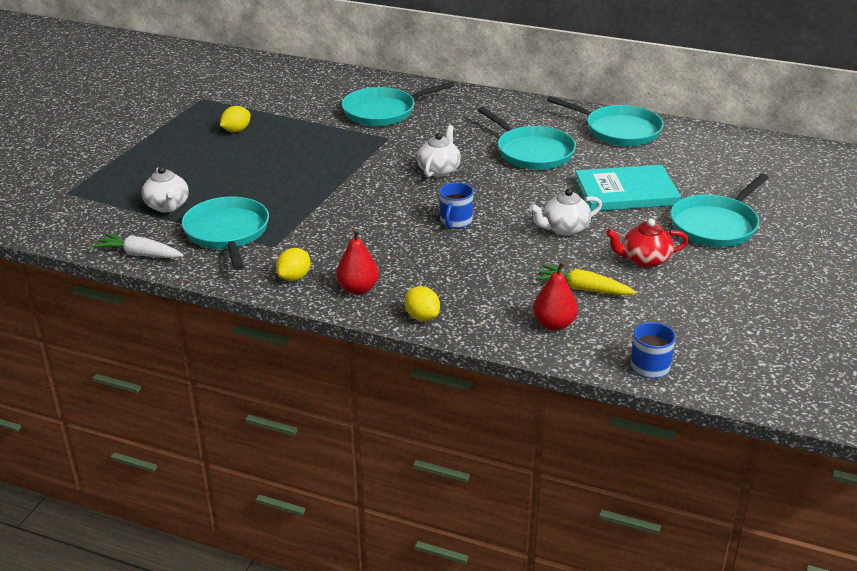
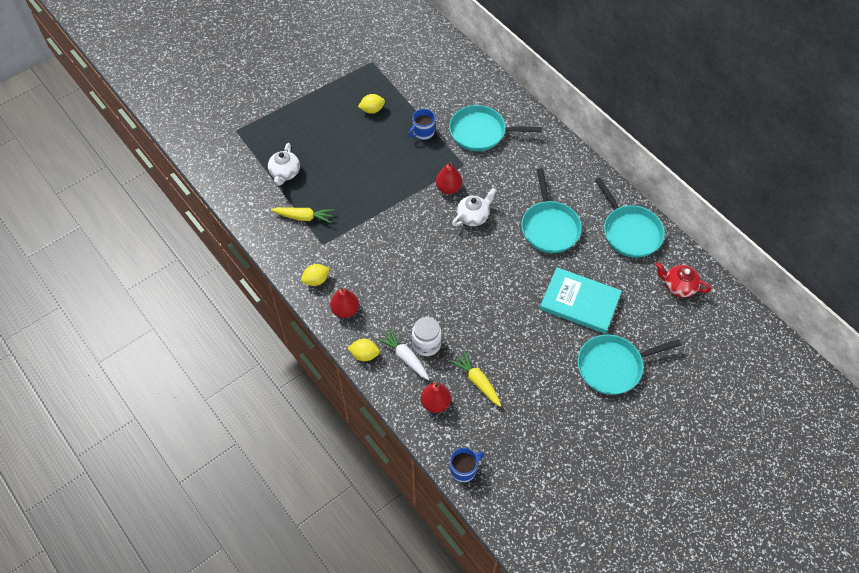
camera: 30 degrees right, 25 degrees up
(140, 254) = (244, 213): white carrot -> white carrot (405, 357)
(227, 232) = (304, 217): turquoise pan -> yellow carrot
(388, 159) = (448, 188): none -> red pear
(422, 317) = (364, 354): yellow lemon -> yellow lemon turned 75 degrees counterclockwise
(455, 221) = (446, 275): blue mug -> blue mug (423, 132)
(490, 281) = (426, 344): none -> white jar
(564, 229) = (509, 318): white teapot -> none
(644, 260) = (537, 375): red teapot -> red teapot (678, 286)

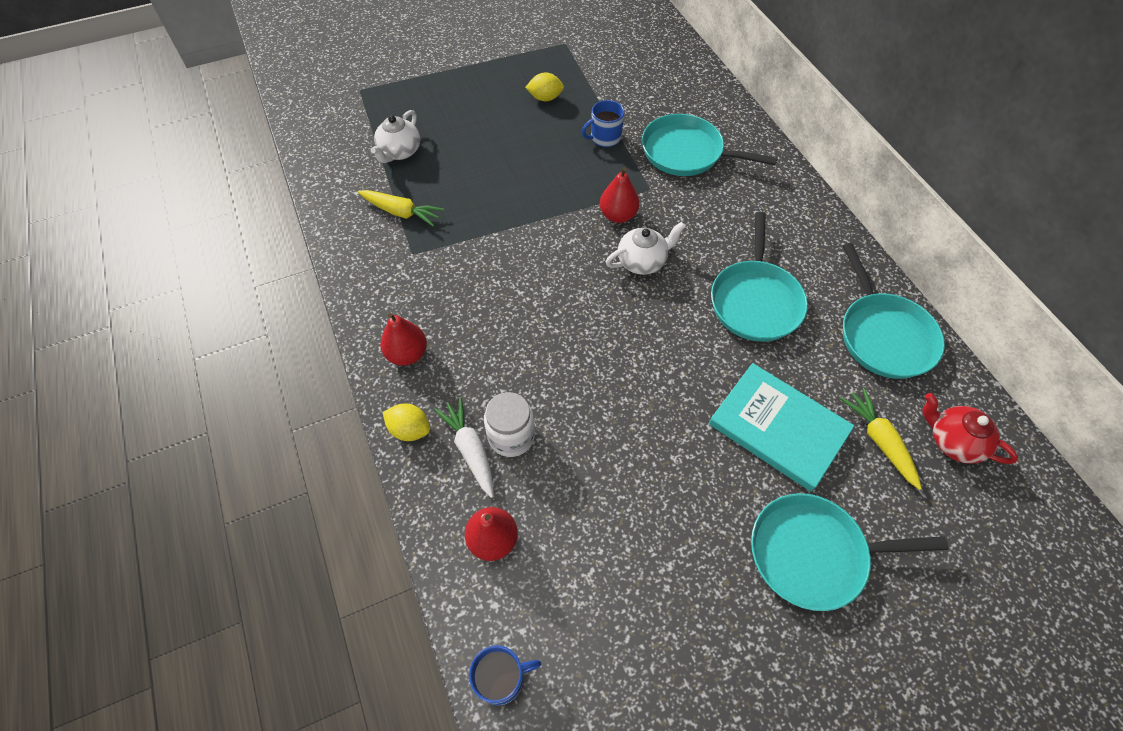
camera: 15 degrees right, 0 degrees up
(316, 280) = (383, 301): yellow lemon -> none
(477, 381) = (573, 520): yellow carrot -> yellow carrot (879, 440)

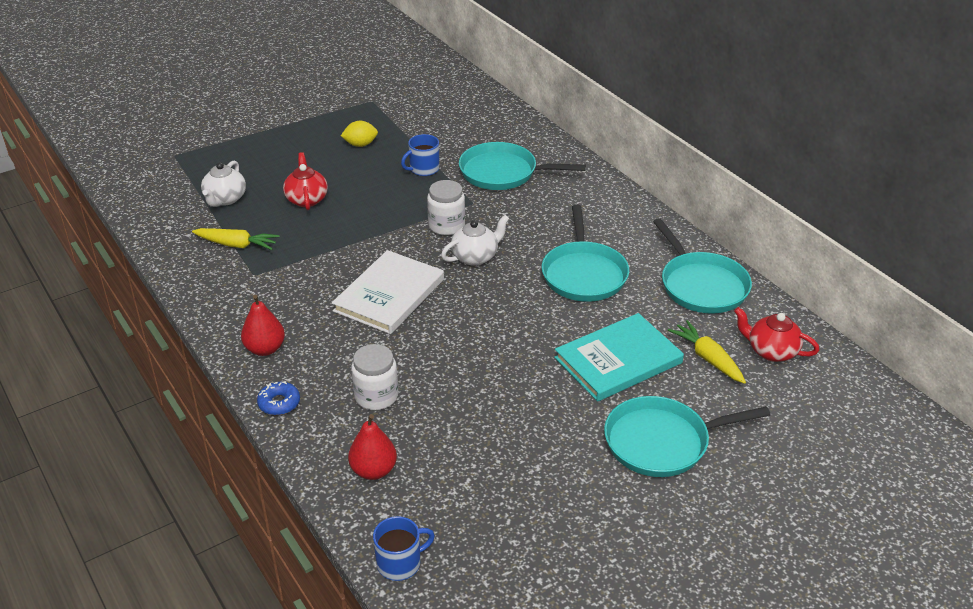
camera: 10 degrees left, 20 degrees down
(410, 429) = (279, 403): yellow lemon -> blue donut
(470, 450) = (340, 410): white carrot -> none
(480, 162) = (306, 199): none -> red teapot
(545, 300) = (389, 295): none -> white book
(618, 215) = (446, 225): red pear -> white jar
(778, 428) = (618, 360): turquoise book -> turquoise book turned 60 degrees counterclockwise

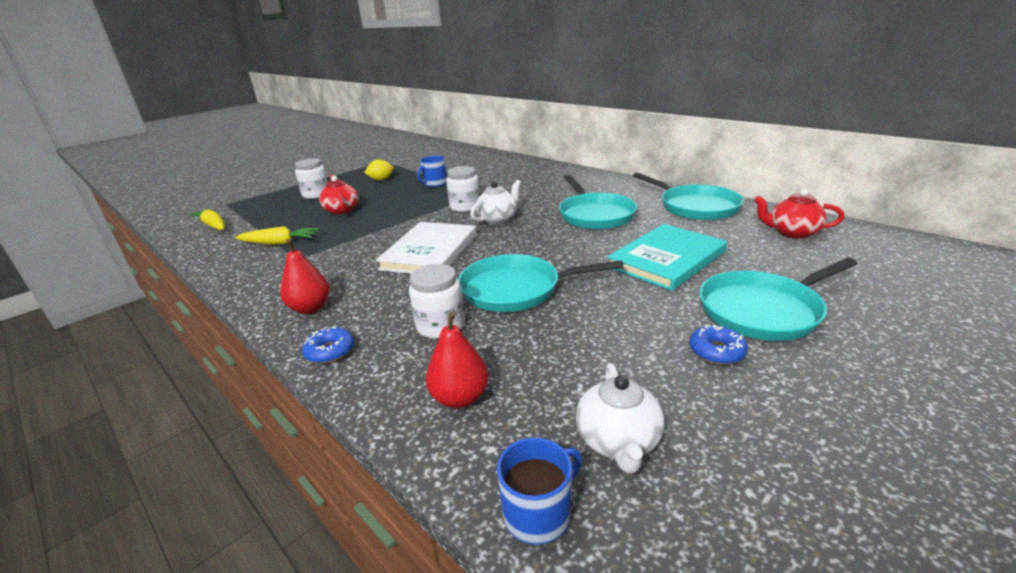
camera: 10 degrees left, 10 degrees down
(225, 199) = (269, 219): white teapot -> white teapot (618, 441)
(279, 160) = (316, 194): none -> white jar
(502, 173) = (497, 177): turquoise pan -> turquoise pan (515, 289)
(592, 473) = (716, 351): none -> blue donut
(708, 358) = (744, 245): yellow carrot -> yellow carrot (213, 225)

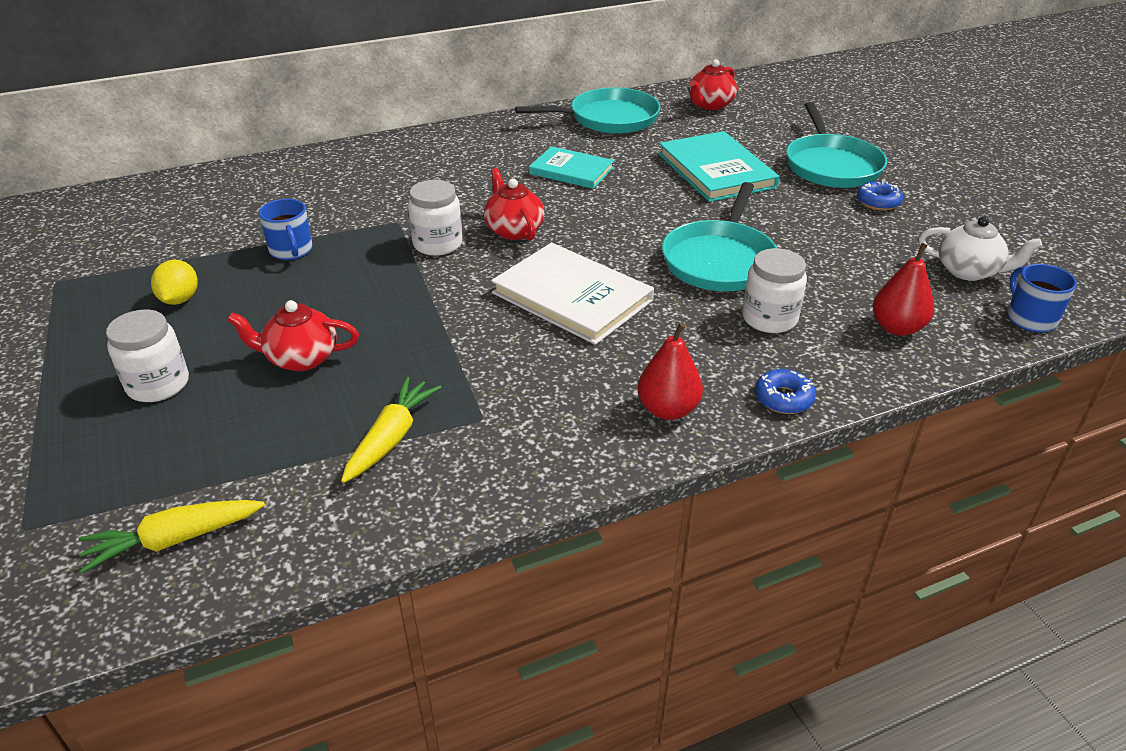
camera: 70 degrees left, 10 degrees up
(498, 219) = (513, 230): white teapot -> red teapot
(595, 215) = (571, 171): turquoise pan -> turquoise book

